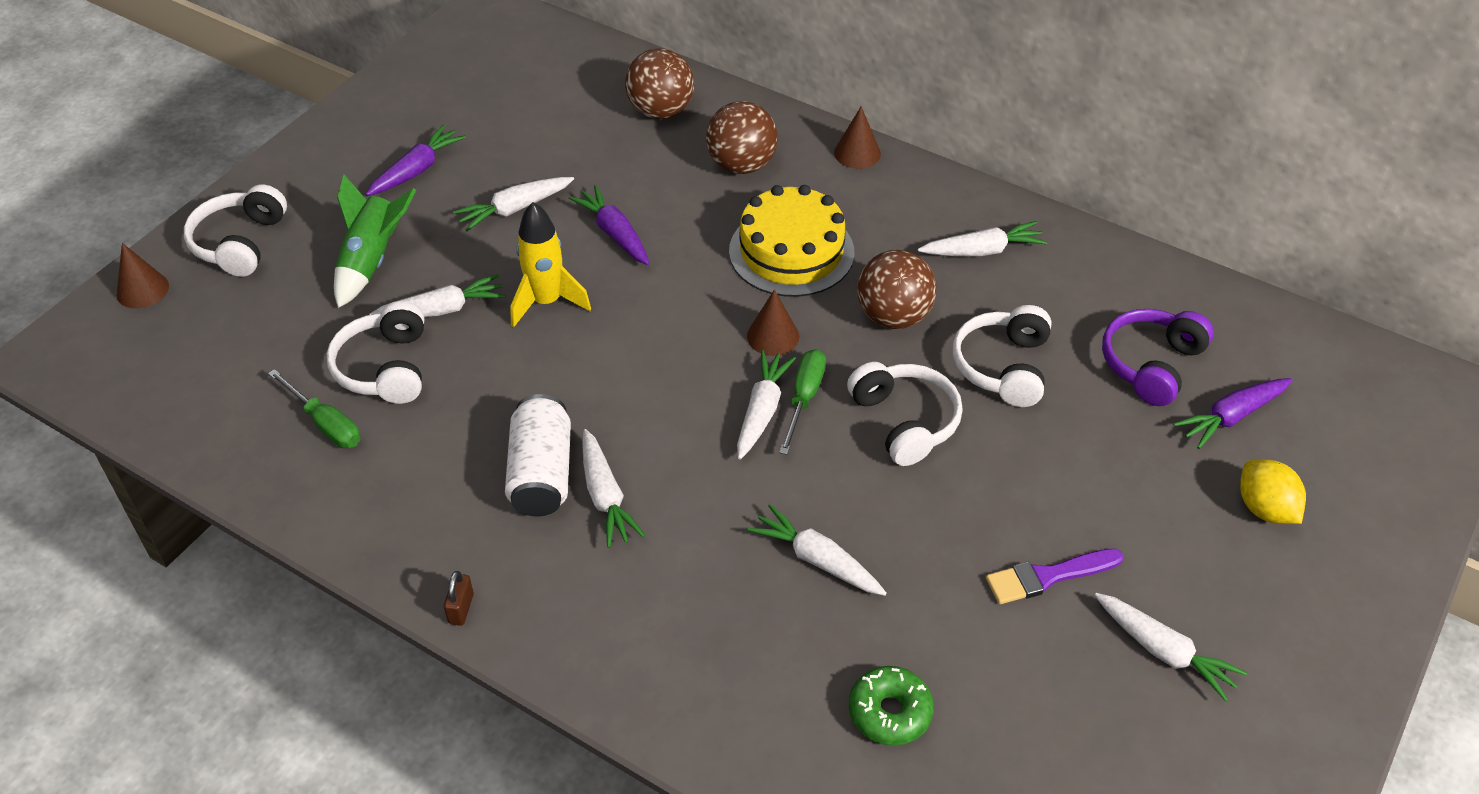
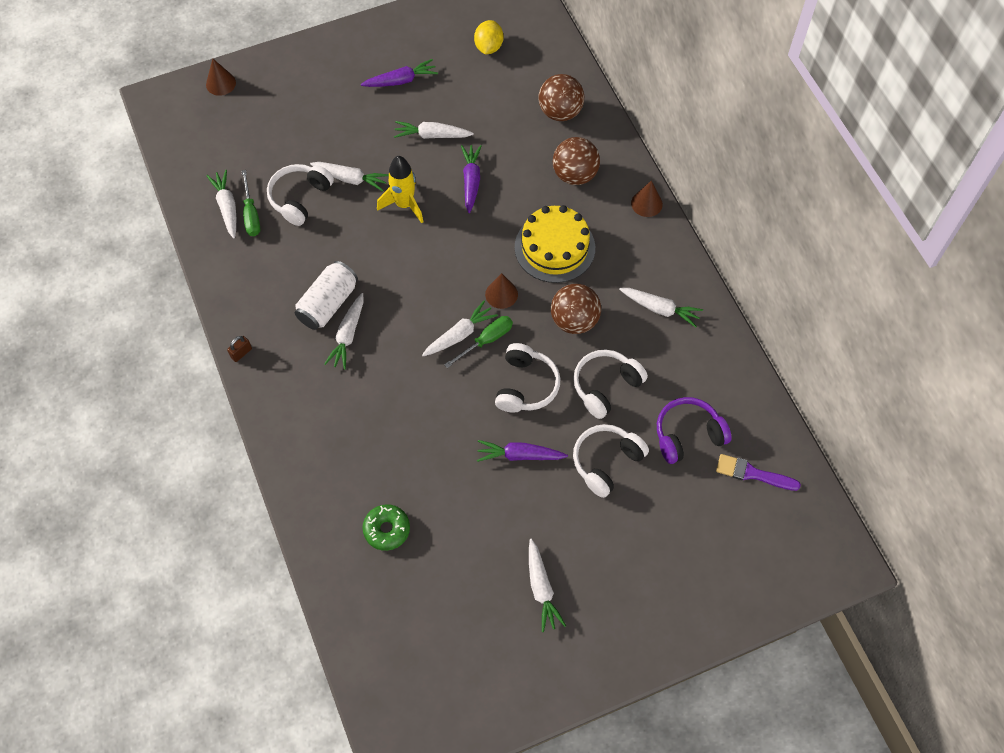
camera: 35 degrees right, 15 degrees up
(240, 243) = (283, 79): white headphones -> white headphones (606, 462)
(372, 261) = (338, 128): green rocket -> none
(817, 560) = (418, 433): white carrot -> white carrot (227, 207)
(1048, 576) = (521, 514): purple brush -> purple brush (752, 473)
(1231, 417) = (702, 492): purple carrot -> purple carrot (520, 455)
(1265, 509) = (667, 552): yellow lemon -> yellow lemon (488, 47)

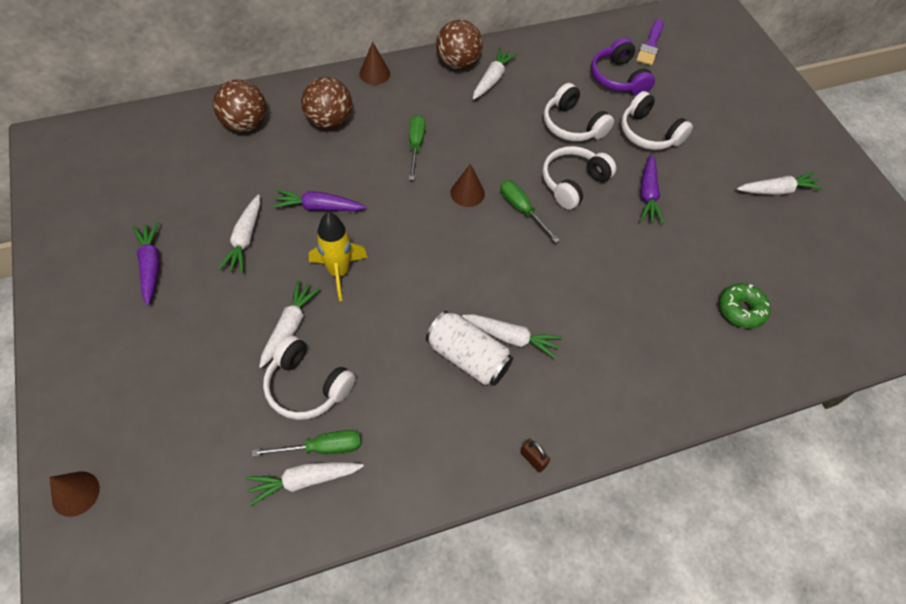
camera: 90 degrees left, 5 degrees down
(459, 334) = (514, 232): white carrot -> none
(488, 47) = (131, 176): yellow lemon -> none
(526, 385) = (573, 183): white headphones -> white headphones turned 60 degrees counterclockwise
(554, 247) = (416, 146): yellow cake -> green screwdriver
(574, 320) = (501, 139): brown ball -> brown ball (458, 63)

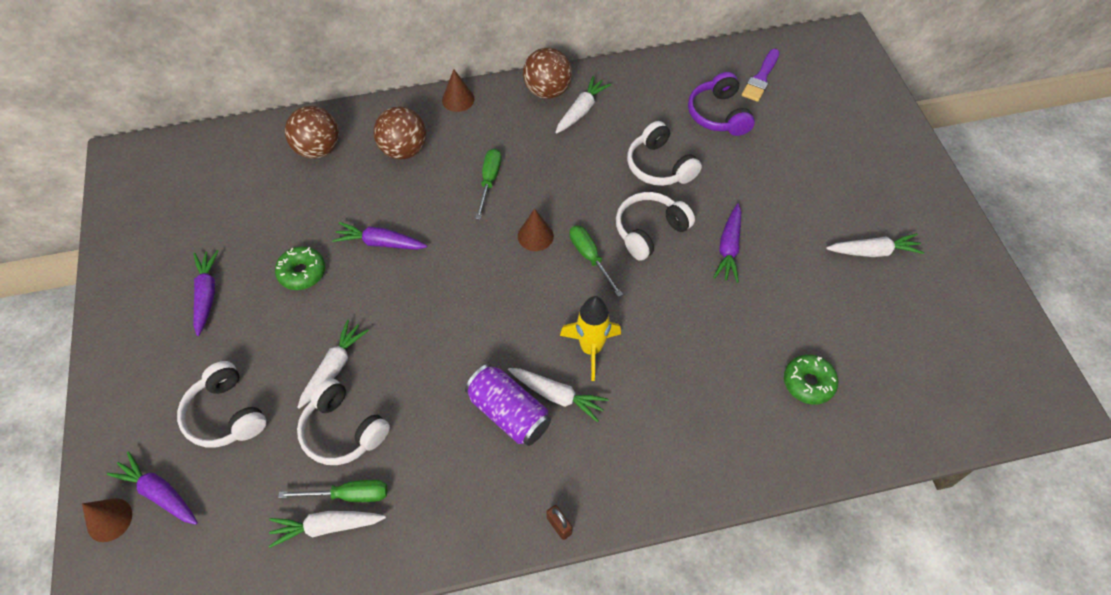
camera: 10 degrees right, 0 degrees up
(126, 462) = (159, 493): none -> purple carrot
(245, 239) = (302, 272): white carrot -> green donut
(339, 272) = (391, 313): yellow rocket -> yellow rocket (591, 349)
(468, 357) = (509, 413): white can -> purple can
(649, 133) = (741, 179): white headphones -> white headphones (226, 414)

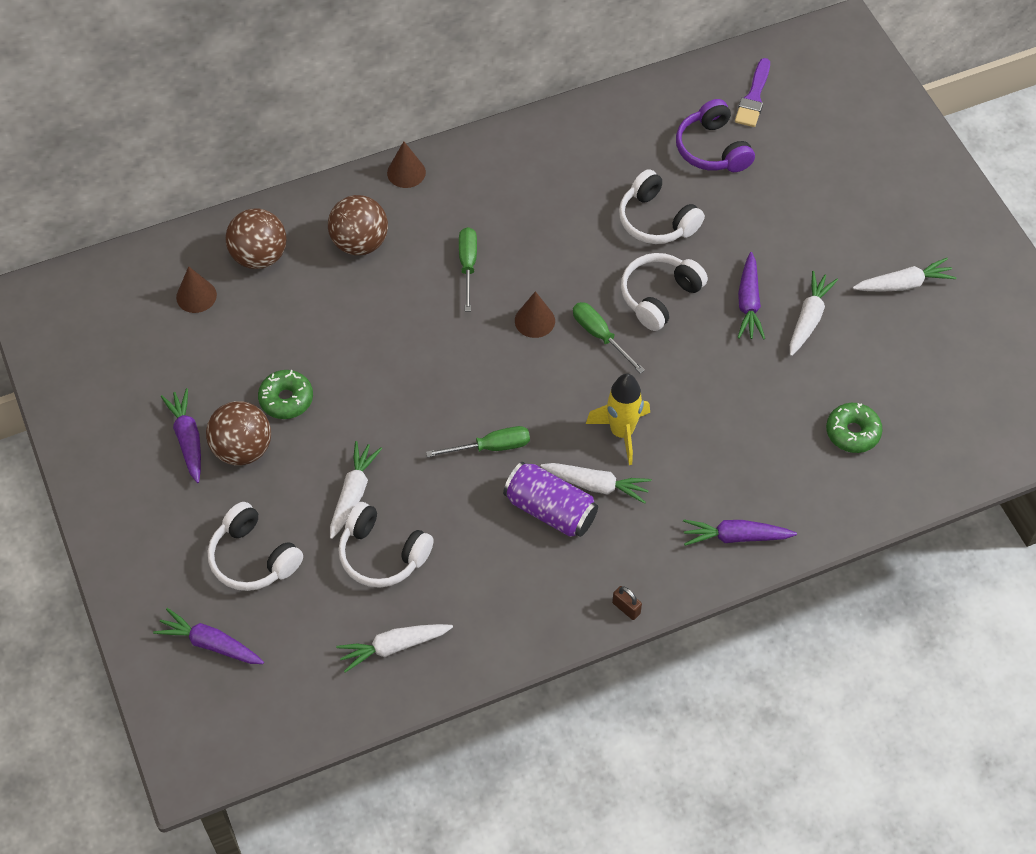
camera: 10 degrees left, 0 degrees up
(109, 519) = (168, 676): brown cone -> brown cone (196, 296)
(349, 495) = (407, 614): green screwdriver -> green screwdriver (491, 447)
(380, 243) = (364, 354): purple carrot -> purple carrot (735, 537)
(547, 91) = (509, 147): brown ball -> brown ball (242, 449)
(581, 110) = (553, 166): white carrot -> white carrot (808, 318)

